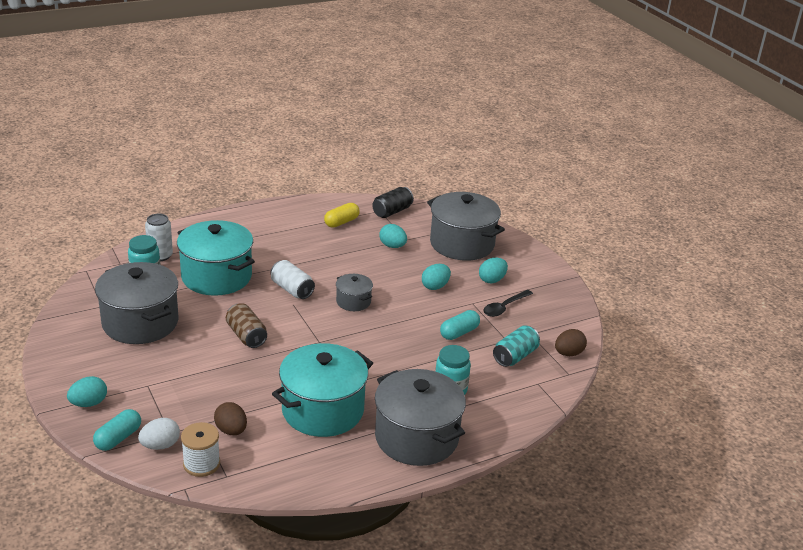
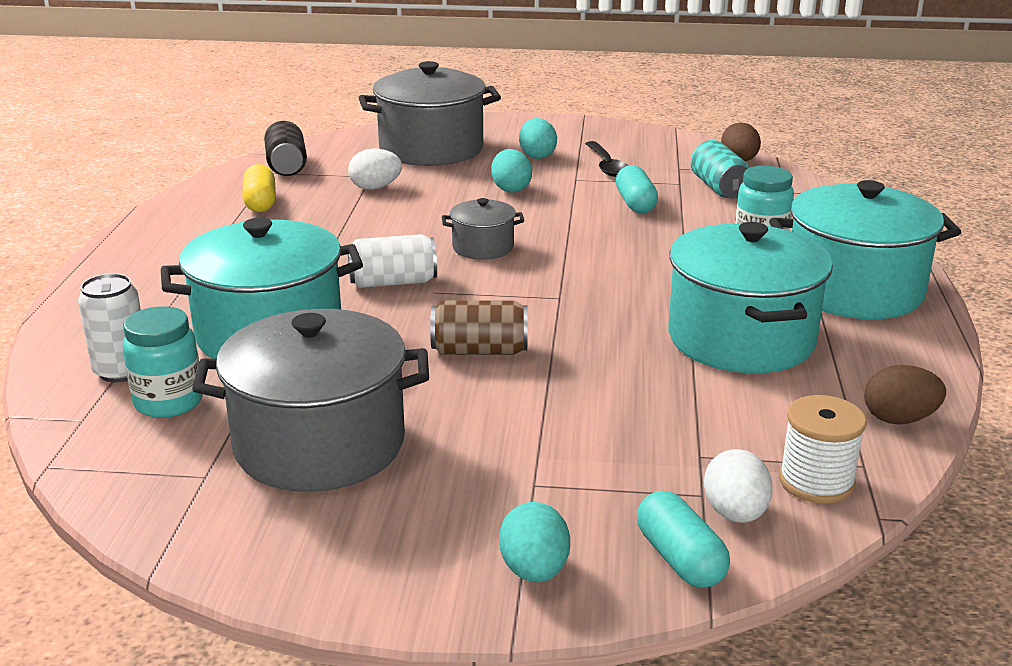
camera: 55 degrees left, 5 degrees down
(231, 430) = (739, 430): brown egg -> brown egg (899, 419)
(392, 246) = (375, 188): turquoise egg -> white egg
(416, 437) = (854, 290): grey pot -> turquoise pot

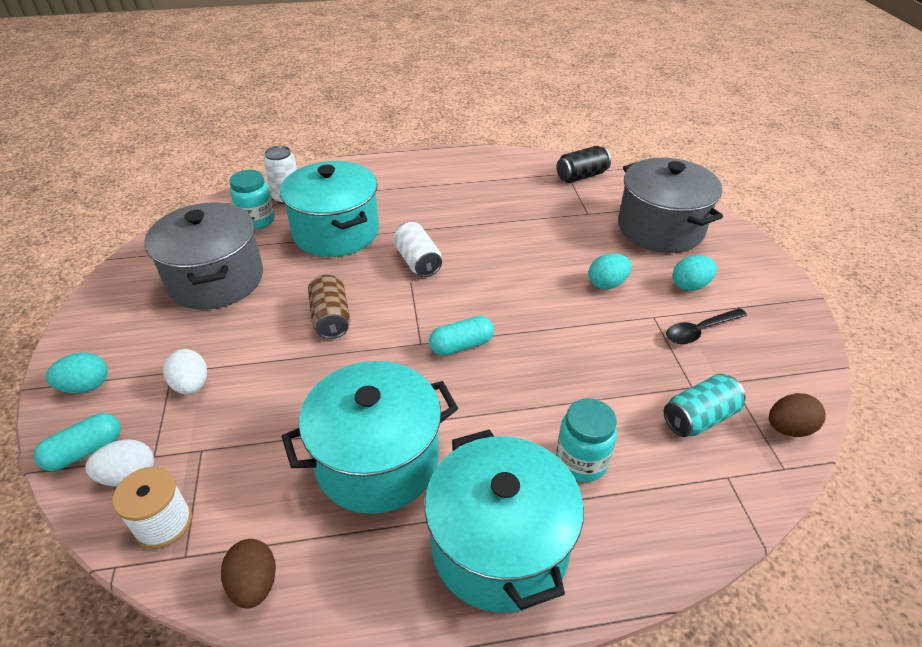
camera: 75 degrees right, 15 degrees up
(260, 202) = (514, 182): yellow capsule -> none
(375, 188) = (567, 220): white egg -> white egg (191, 385)
(483, 247) = (489, 290): grey pot -> none
(635, 203) = (622, 362): turquoise capsule -> turquoise capsule (461, 345)

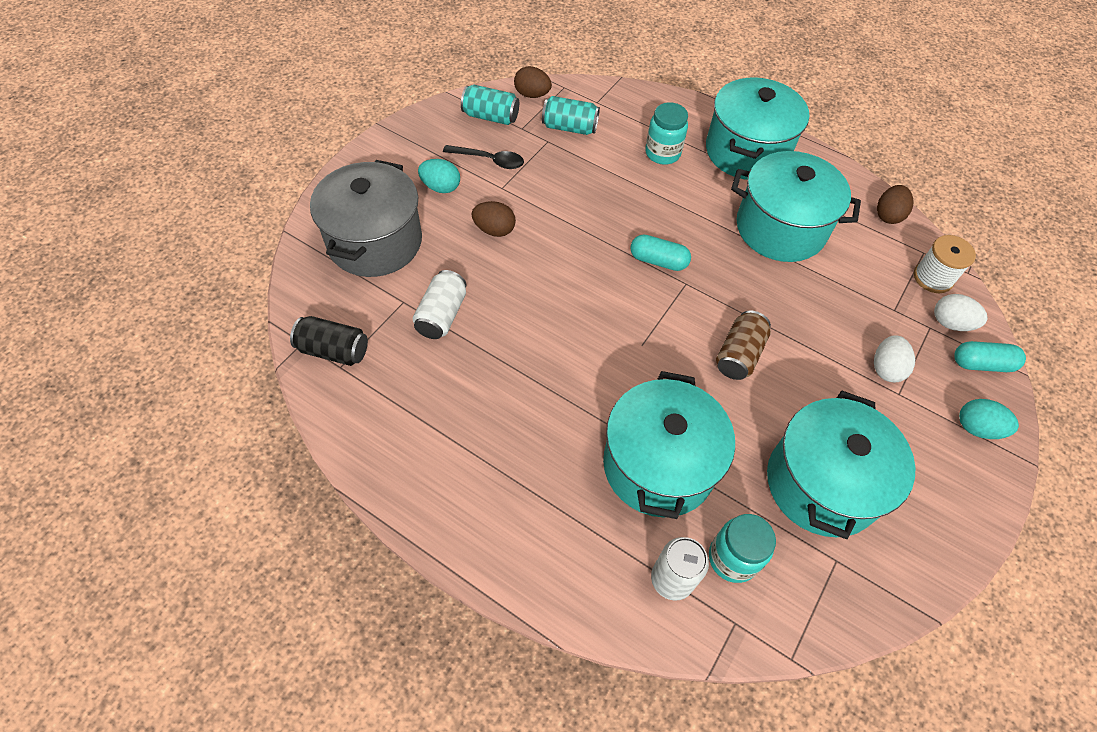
camera: 140 degrees left, 15 degrees up
(216, 280) = (821, 484): grey pot -> turquoise pot
(418, 261) = (614, 362): white can -> white can (442, 315)
(607, 284) = (494, 230): turquoise egg -> brown egg
(771, 371) = (490, 117): none -> turquoise can

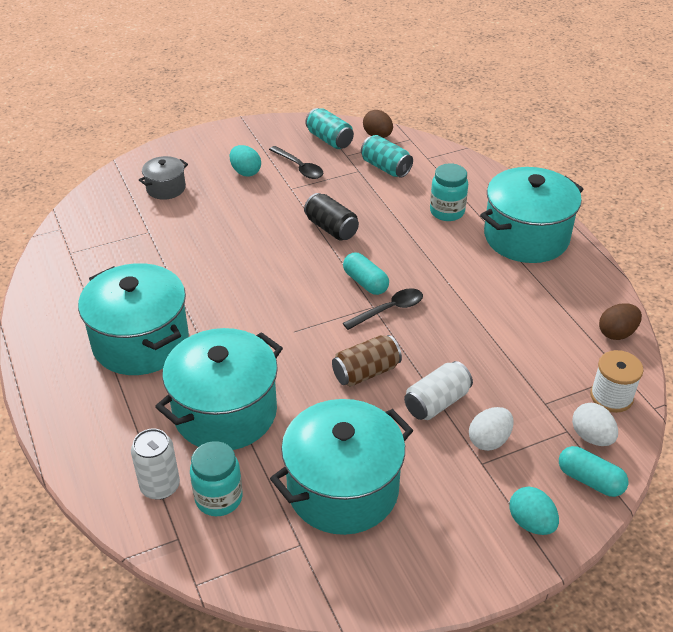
camera: 35 degrees right, 15 degrees down
(333, 350) = (75, 241): black can -> black can (331, 228)
(375, 241) = (166, 188): grey pot -> grey pot, size x0.49
(442, 315) = (166, 250): white can -> white can (437, 402)
(494, 230) = (257, 213): brown egg -> none
(702, 280) = (389, 310): none -> black spoon
(780, 228) = (498, 302): turquoise pot -> turquoise pot (141, 342)

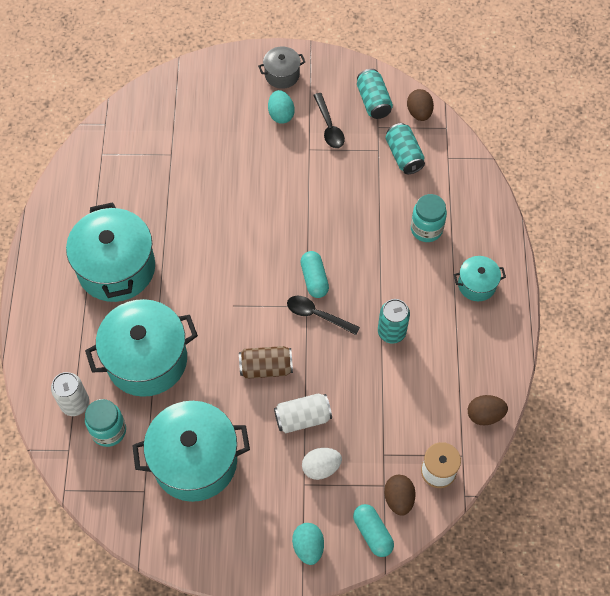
camera: 25 degrees right, 20 degrees up
(166, 188) = (206, 109): grey pot -> grey pot (282, 75)
(331, 228) = (318, 209): black can -> none
(389, 310) = (317, 315): black spoon -> black spoon turned 150 degrees counterclockwise
(474, 298) = (391, 332): none -> turquoise can
(526, 237) = (476, 284): turquoise pot -> turquoise pot, size x0.49
(591, 437) = (398, 499): white egg -> brown egg

